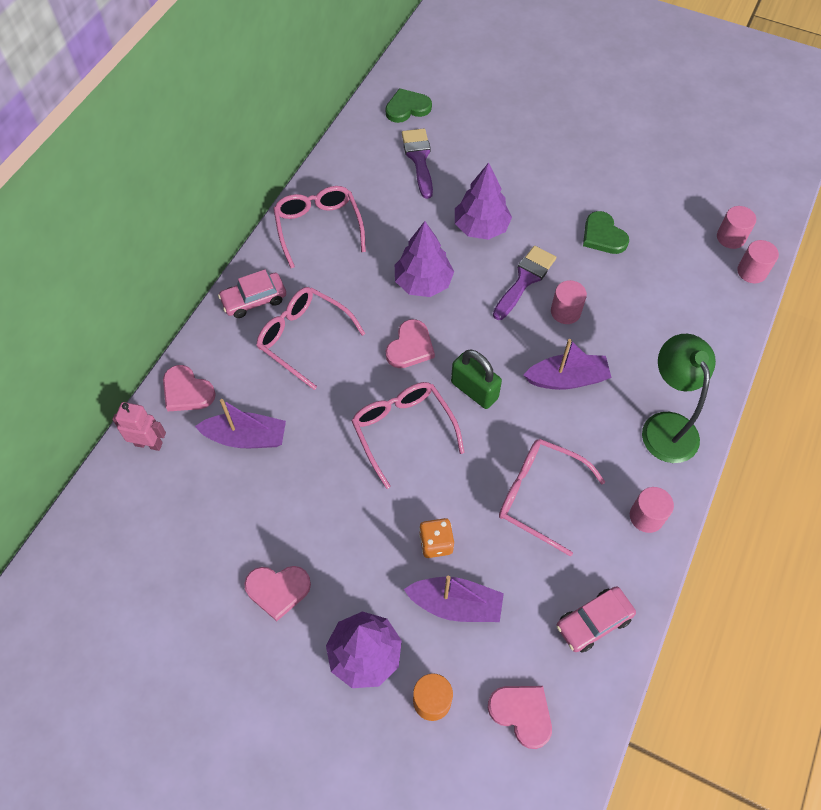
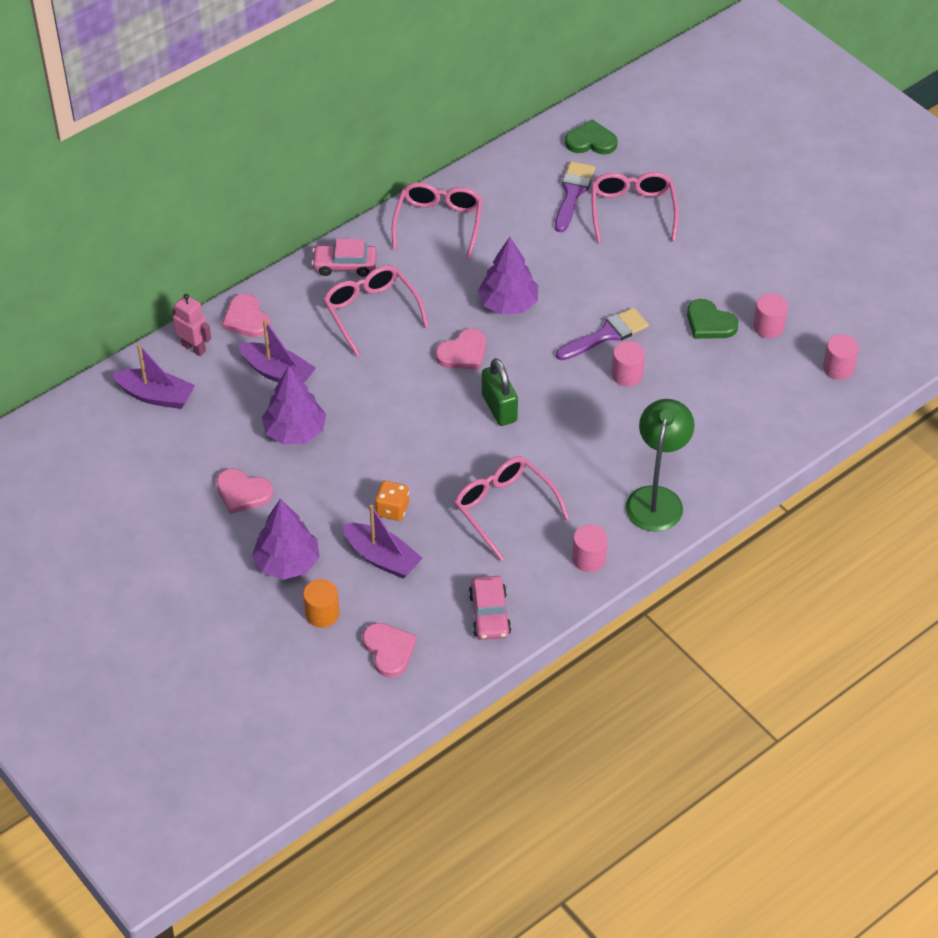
camera: 25 degrees right, 10 degrees down
(403, 430) = (416, 416): pink glasses -> pink glasses (632, 211)
(481, 227) = (594, 275): purple tree -> purple tree (295, 431)
(567, 379) = (590, 429): purple boat -> purple boat (156, 396)
(593, 622) = (489, 614): pink car -> pink car turned 90 degrees counterclockwise
(603, 236) = (709, 323): green heart -> green heart turned 45 degrees counterclockwise
(751, 272) = (836, 405): pink cylinder -> pink cylinder (768, 327)

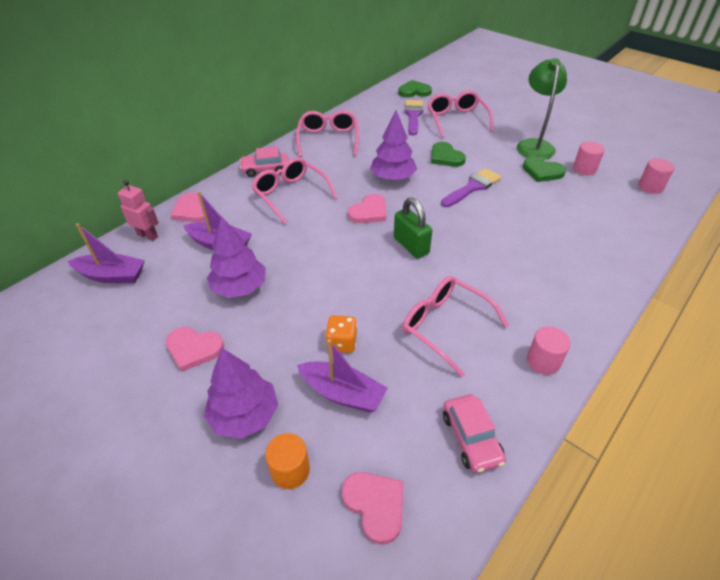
camera: 10 degrees left, 5 degrees down
(590, 279) = (445, 157): none -> green heart
(627, 375) = (501, 210): pink cylinder -> none
(656, 498) = (574, 297): green lamp -> green lamp (534, 145)

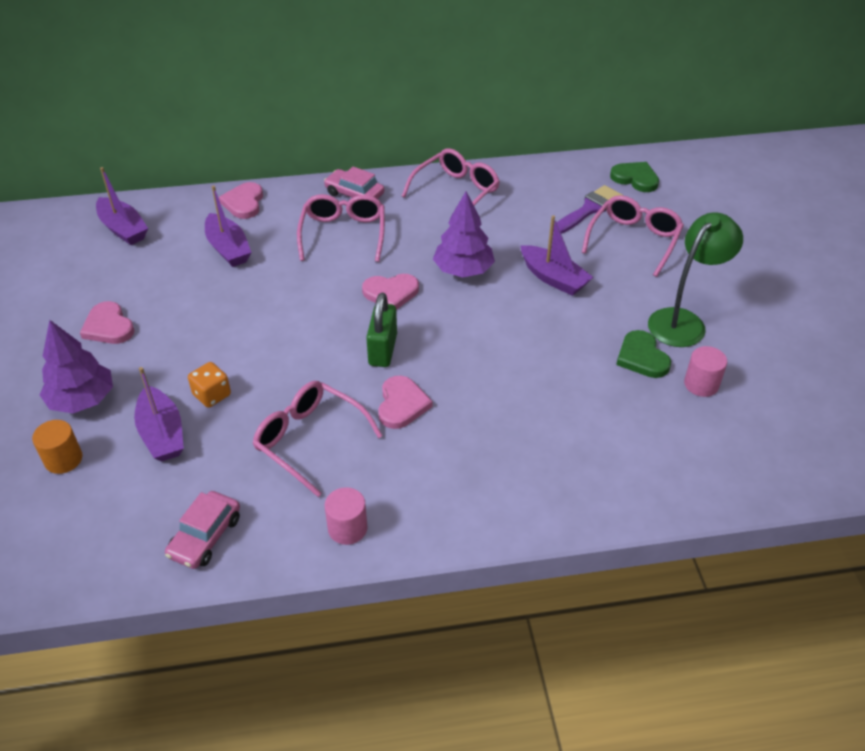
camera: 40 degrees right, 0 degrees up
(148, 235) = (185, 207): pink robot -> none
(240, 287) = (197, 297): purple tree -> none
(375, 505) = (83, 524): pink heart -> pink heart (402, 404)
(445, 157) = (553, 278): green heart -> purple boat
(445, 326) = (309, 440): pink glasses -> pink glasses turned 45 degrees counterclockwise
(473, 187) = (533, 328): purple brush -> none
(650, 187) = (754, 454): pink cylinder -> none

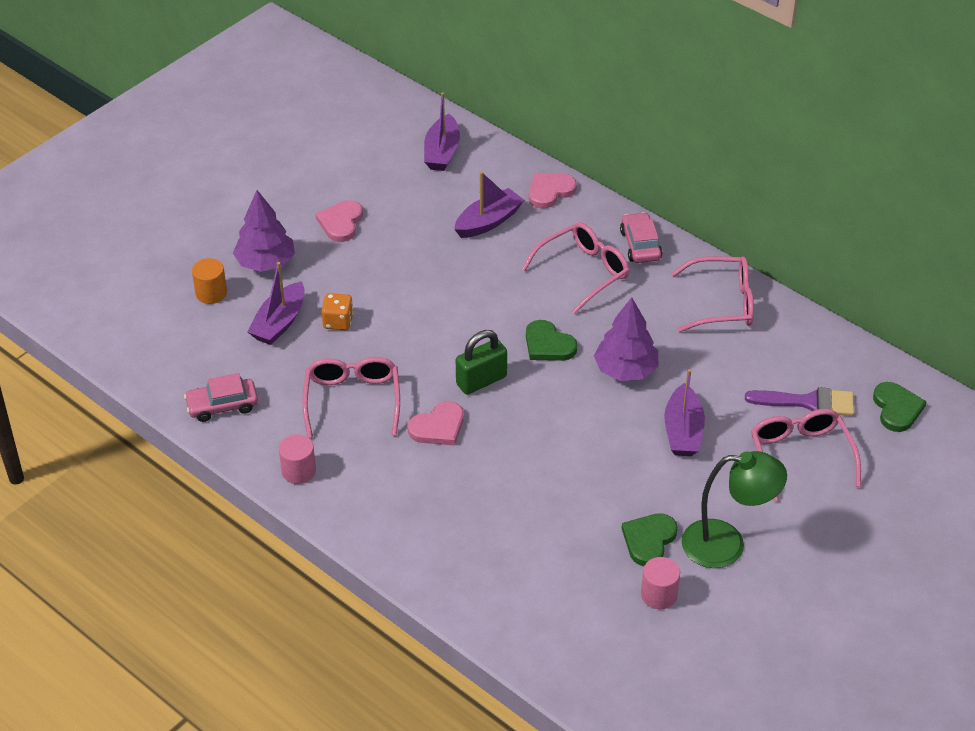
camera: 50 degrees right, 0 degrees up
(228, 248) = (488, 222): purple boat -> purple boat turned 150 degrees counterclockwise
(391, 293) = (548, 345): pink heart -> green heart
(634, 240) = (800, 456): pink glasses -> pink glasses turned 90 degrees counterclockwise

